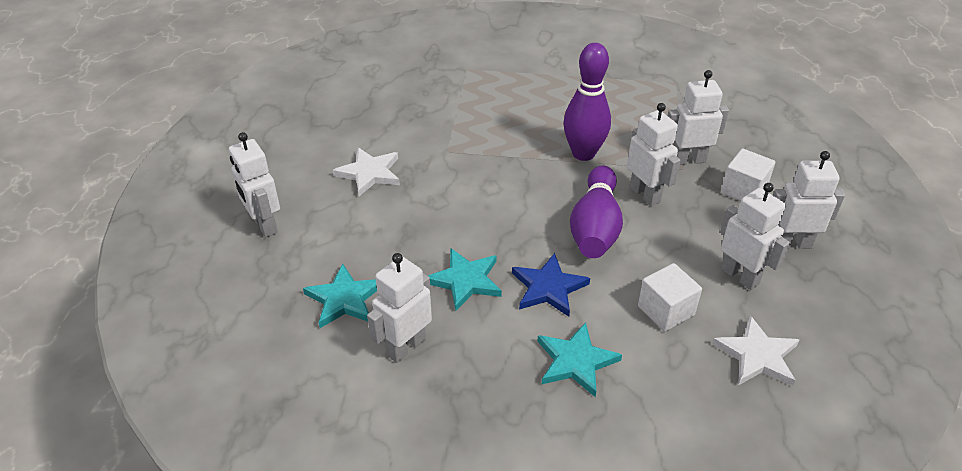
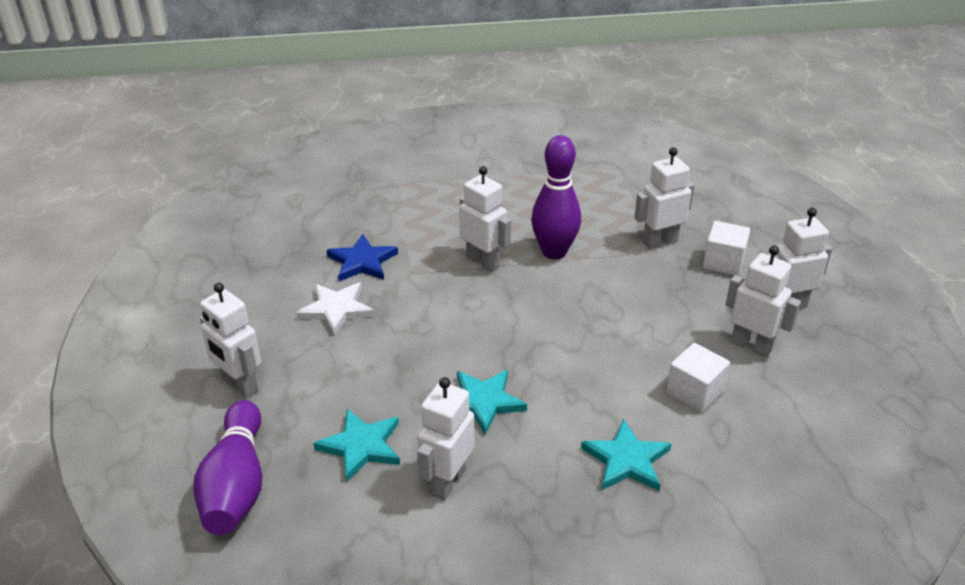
camera: 15 degrees left, 5 degrees down
(548, 287) = (571, 392): blue star -> blue star (362, 262)
(595, 227) = (594, 324): purple bowling pin -> purple bowling pin (236, 484)
(645, 194) = (631, 282): white robot -> white robot (483, 262)
(757, 356) = (796, 418): white star -> none

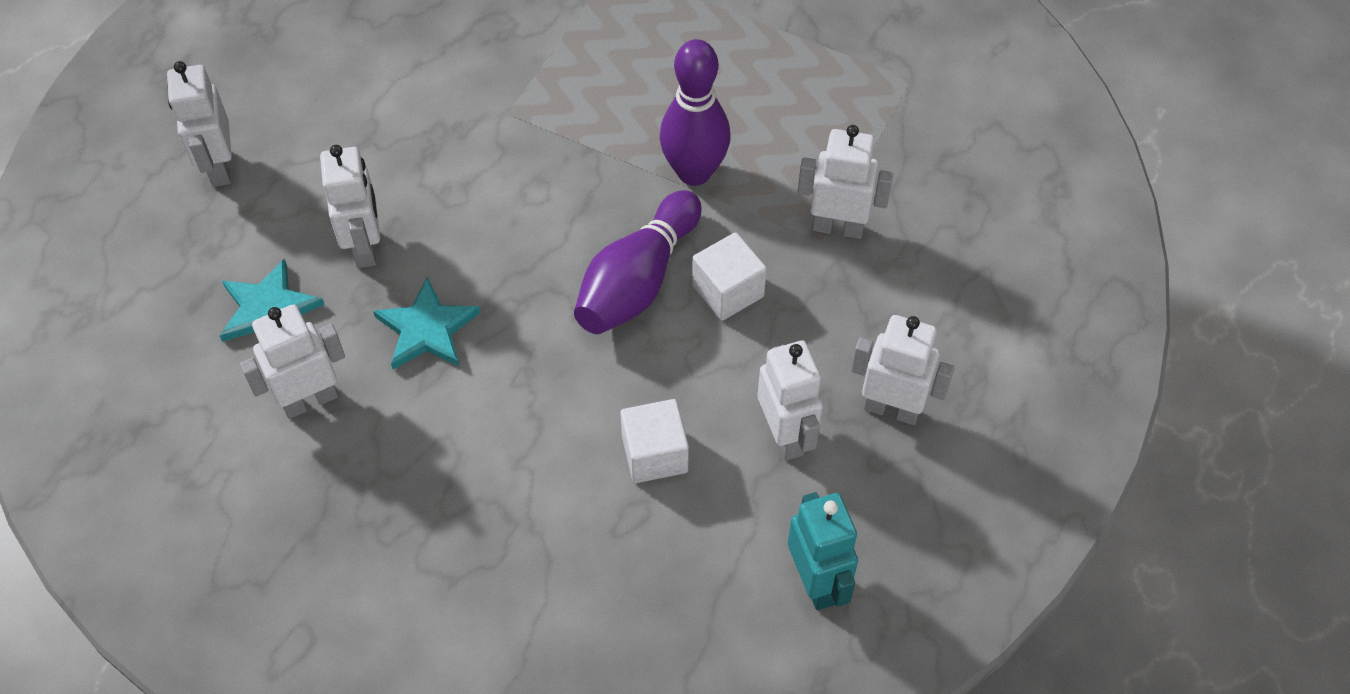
camera: 35 degrees right, 20 degrees up
(236, 484) = (129, 284): purple bowling pin -> purple bowling pin (637, 281)
(336, 309) = (387, 121): white star -> none
(362, 262) = (469, 67): blue star -> none
(483, 262) = (600, 141): white robot -> white robot (365, 246)
(626, 460) = (500, 487): turquoise star -> none
(723, 263) = (883, 303): white cube -> white cube (728, 291)
(855, 405) = (816, 582): none -> turquoise robot

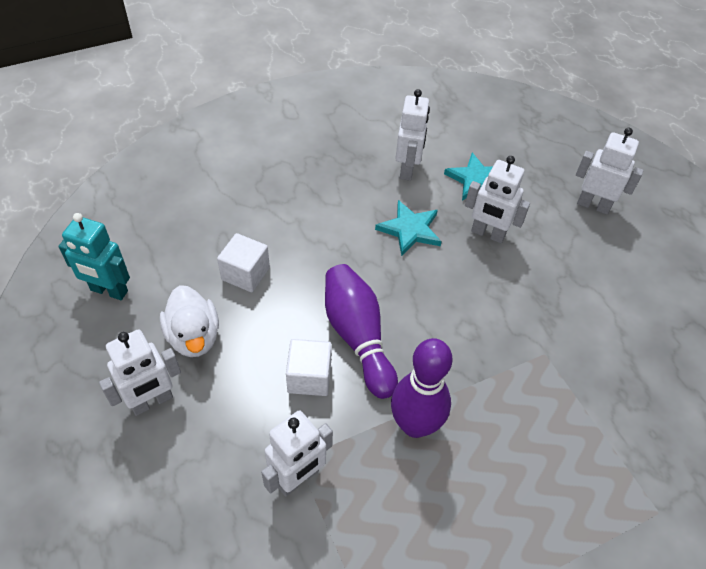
camera: 125 degrees right, 5 degrees down
(785, 435) = (194, 337): white robot -> white duck

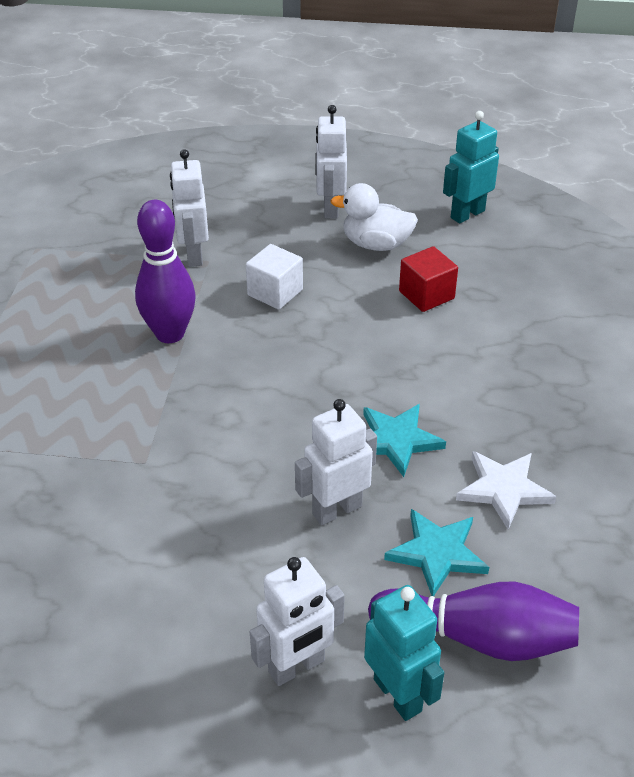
camera: 125 degrees right, 10 degrees down
(245, 274) = (426, 295): white cube -> red cube
(358, 337) = (289, 338): purple bowling pin -> purple bowling pin (478, 637)
(407, 169) = (503, 489): white robot -> white star
(567, 164) = (398, 694): none -> turquoise robot

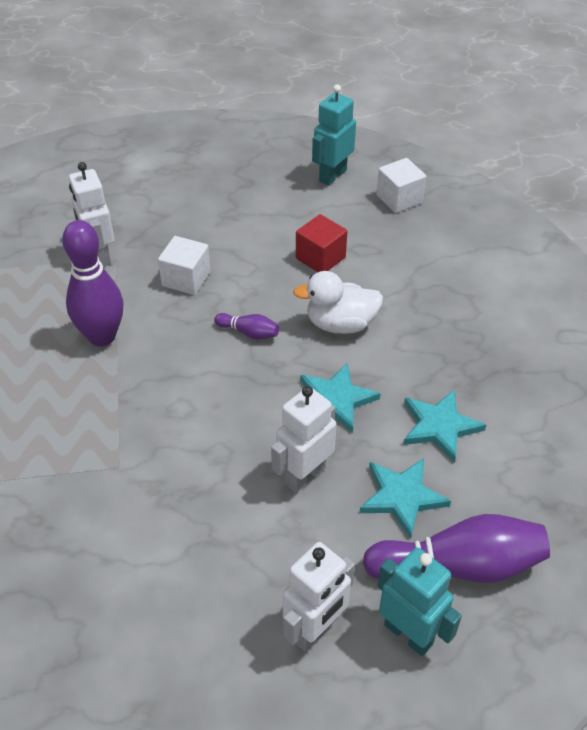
camera: 15 degrees left, 5 degrees up
(324, 356) = (249, 332): none -> purple bowling pin
(330, 208) = (210, 189): white robot -> none
(376, 244) = (262, 217): white duck -> white duck (340, 324)
(503, 489) = (439, 426): white star -> turquoise star
(534, 249) = (399, 199): none -> white cube

